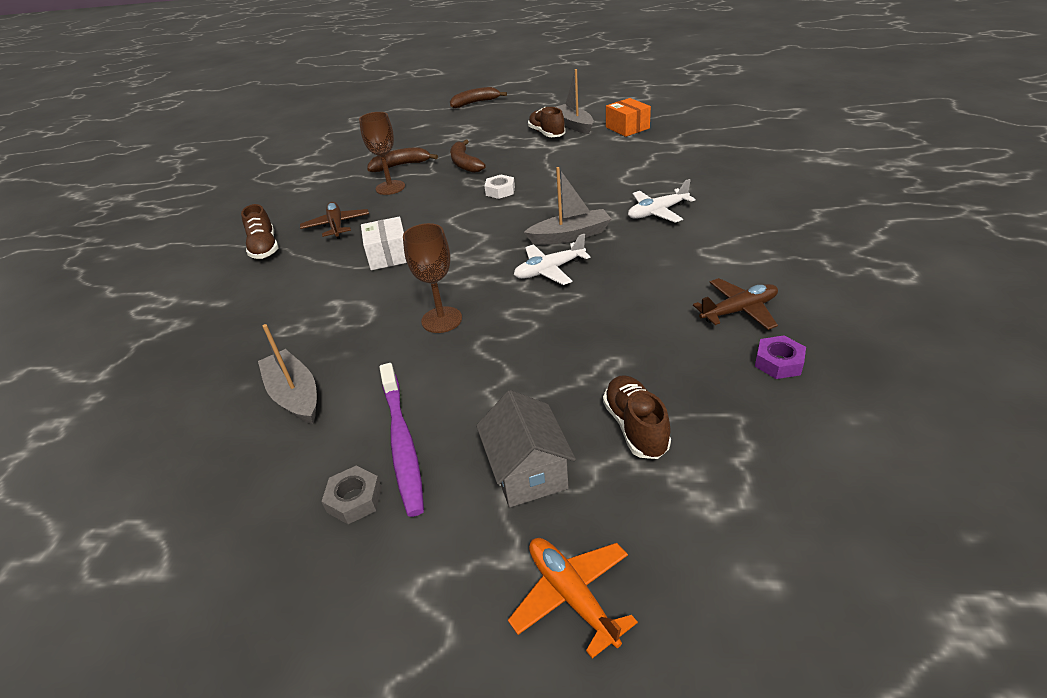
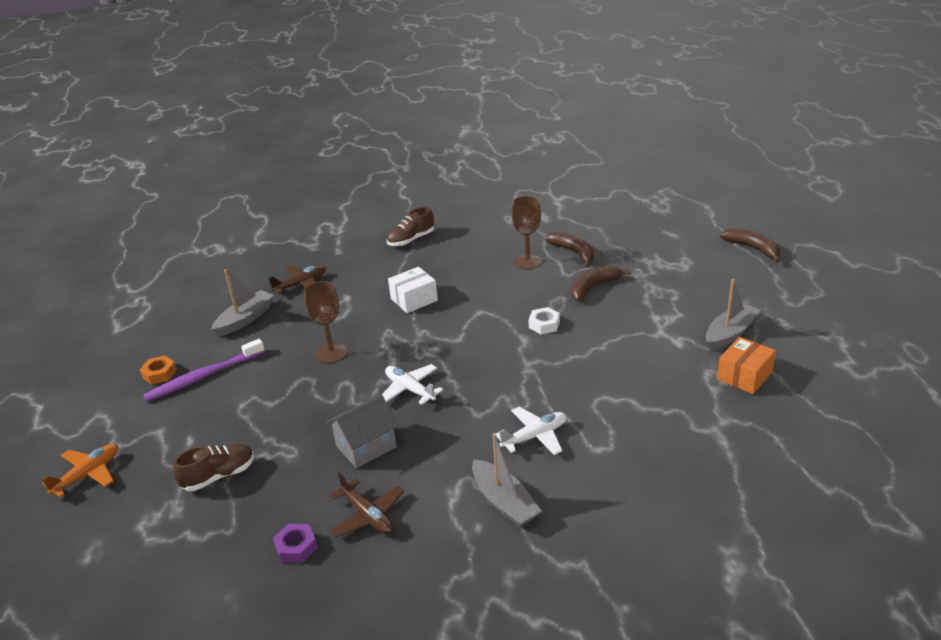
camera: 70 degrees right, 5 degrees down
(336, 226) = (452, 259): brown plane -> brown plane (300, 284)
(354, 499) = (159, 374): grey nut -> orange nut
(528, 472) = (179, 435): grey house -> grey house (366, 446)
(546, 134) = (694, 320): brown shoe -> none
(570, 235) = (471, 388): grey boat -> grey boat (504, 502)
(657, 212) = (535, 436): white plane -> white plane turned 105 degrees clockwise

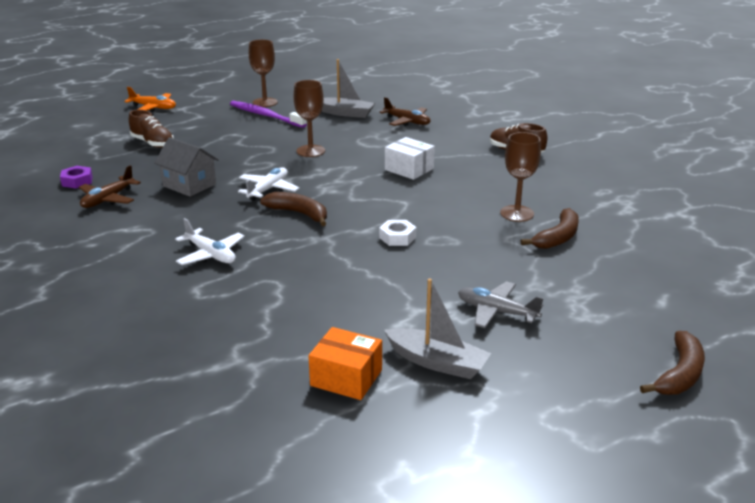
camera: 70 degrees right, 5 degrees down
(159, 374) = (265, 102): orange nut -> brown goblet
(504, 502) = (121, 251): grey boat -> none
(594, 287) = (489, 258): brown banana -> brown banana (299, 213)
(671, 298) = (496, 312): none -> grey plane

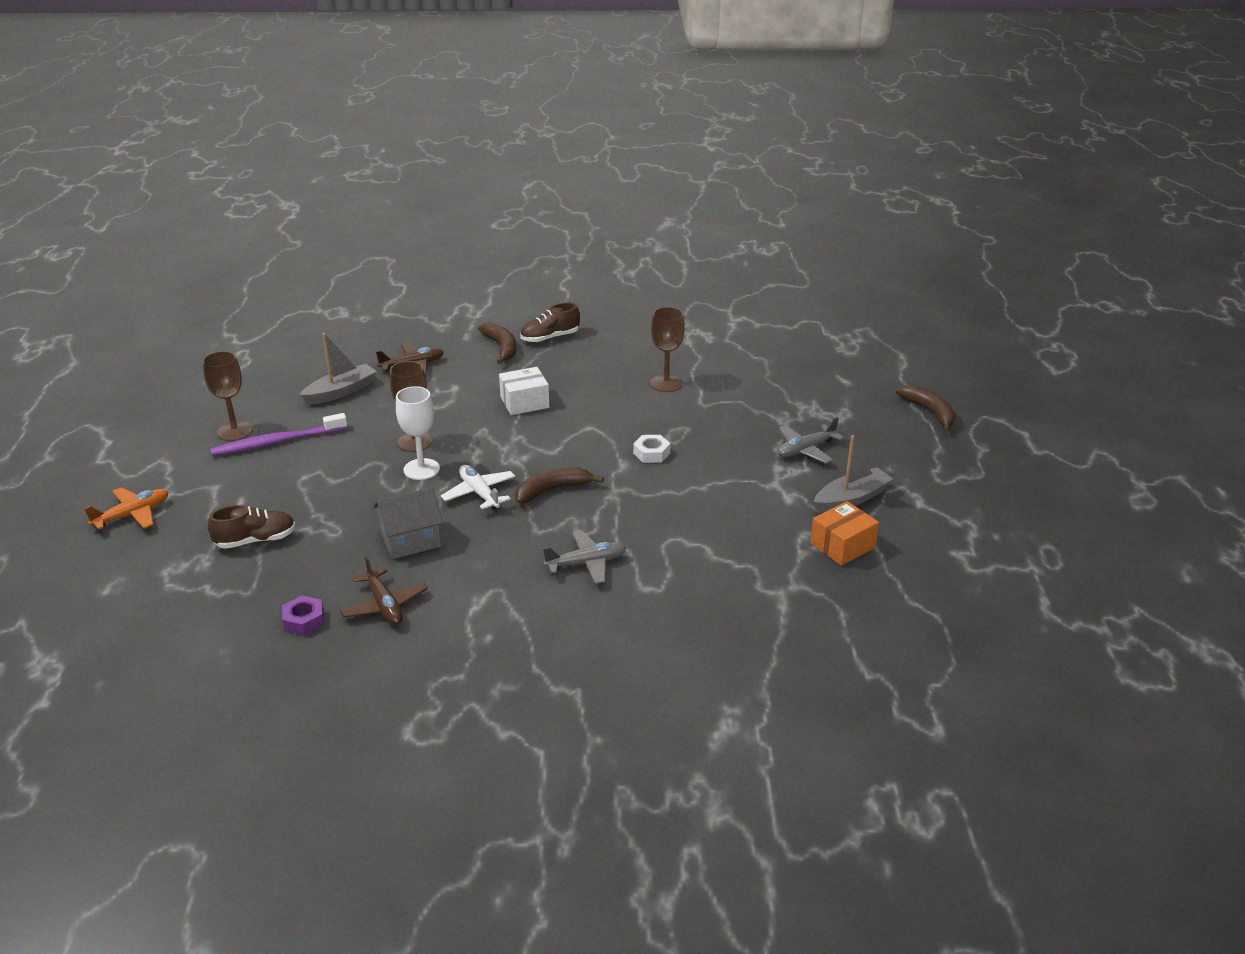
camera: 60 degrees left, 5 degrees up
(211, 255) = (586, 563): white plane -> grey plane
(279, 163) = (421, 469): none -> white goblet
(558, 237) = (722, 382): brown banana -> brown banana (501, 347)

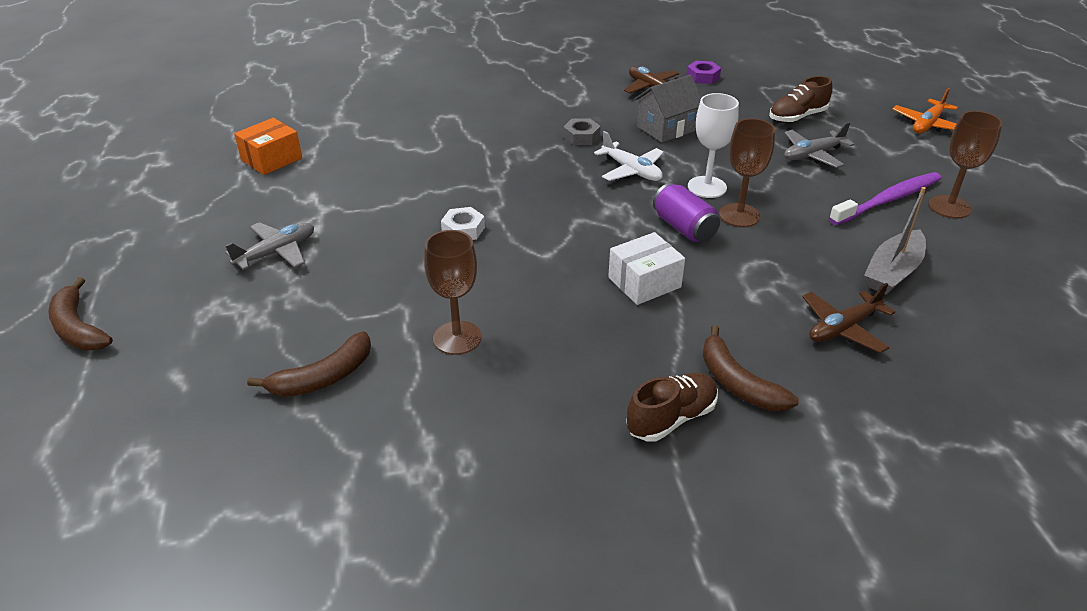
camera: 170 degrees right, 5 degrees up
(468, 436) = (684, 228): none -> purple can
(508, 539) = (581, 136): none -> grey nut
(552, 490) = (560, 180): brown banana -> brown banana (323, 377)
(586, 563) = (505, 126): grey plane -> grey plane (813, 155)
(851, 499) = (244, 201): grey boat -> none

